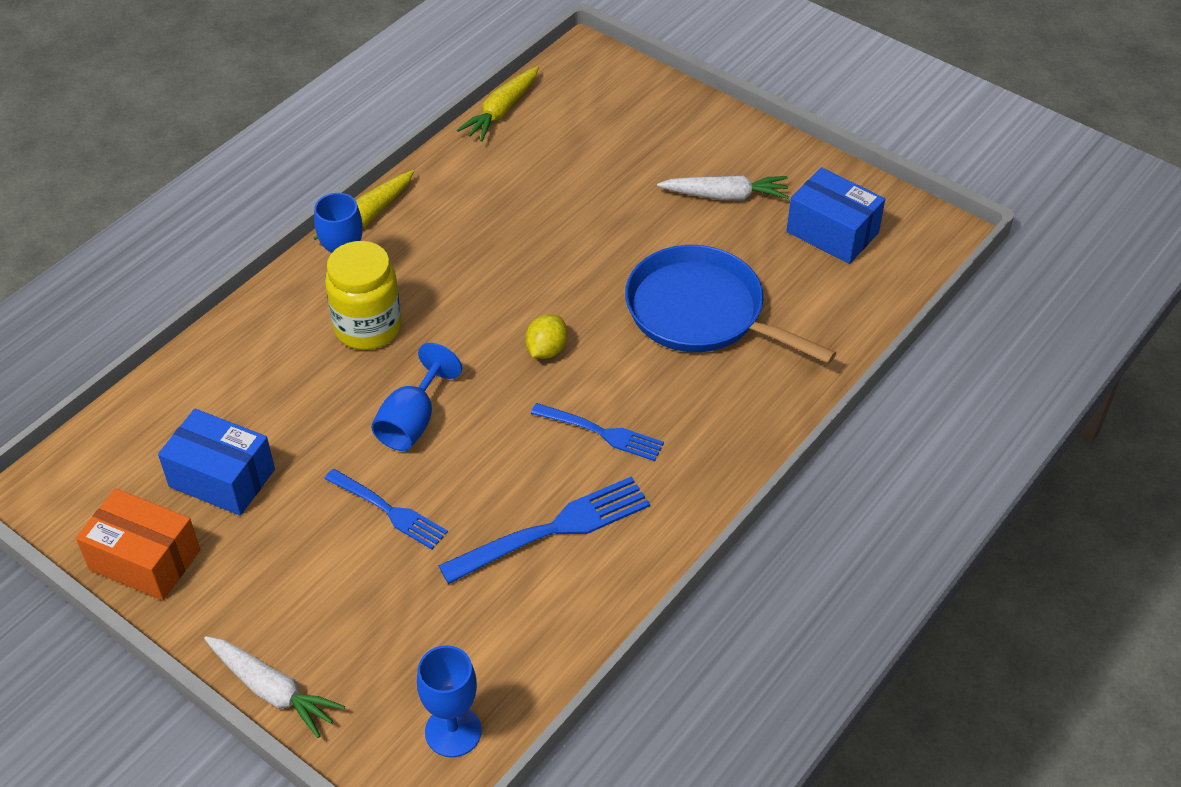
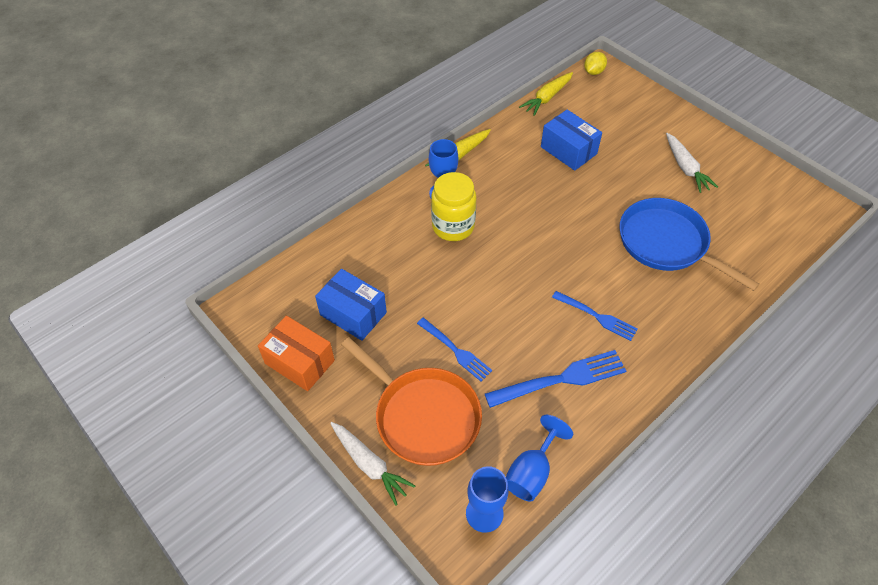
camera: 10 degrees right, 5 degrees up
(348, 611) = (423, 416): none -> orange pan
(412, 421) = (475, 292): blue goblet -> blue goblet (531, 472)
(546, 350) = (564, 255): yellow lemon -> yellow lemon (593, 72)
(725, 196) = (685, 168): white carrot -> white carrot turned 60 degrees clockwise
(832, 232) = (755, 200): blue box -> blue box (568, 150)

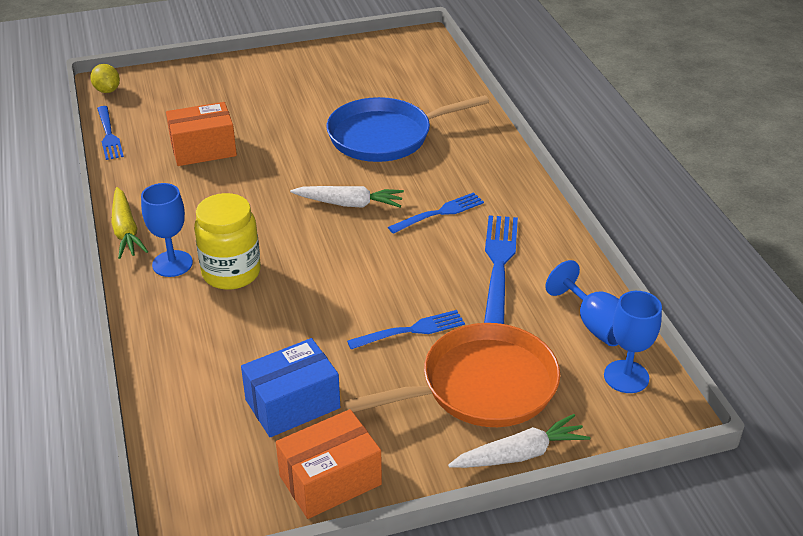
camera: 65 degrees left, 15 degrees down
(547, 98) = (108, 135): yellow carrot -> blue fork
(568, 150) = (203, 149): blue box -> orange box
(685, 168) = (302, 88): white carrot -> white carrot (349, 204)

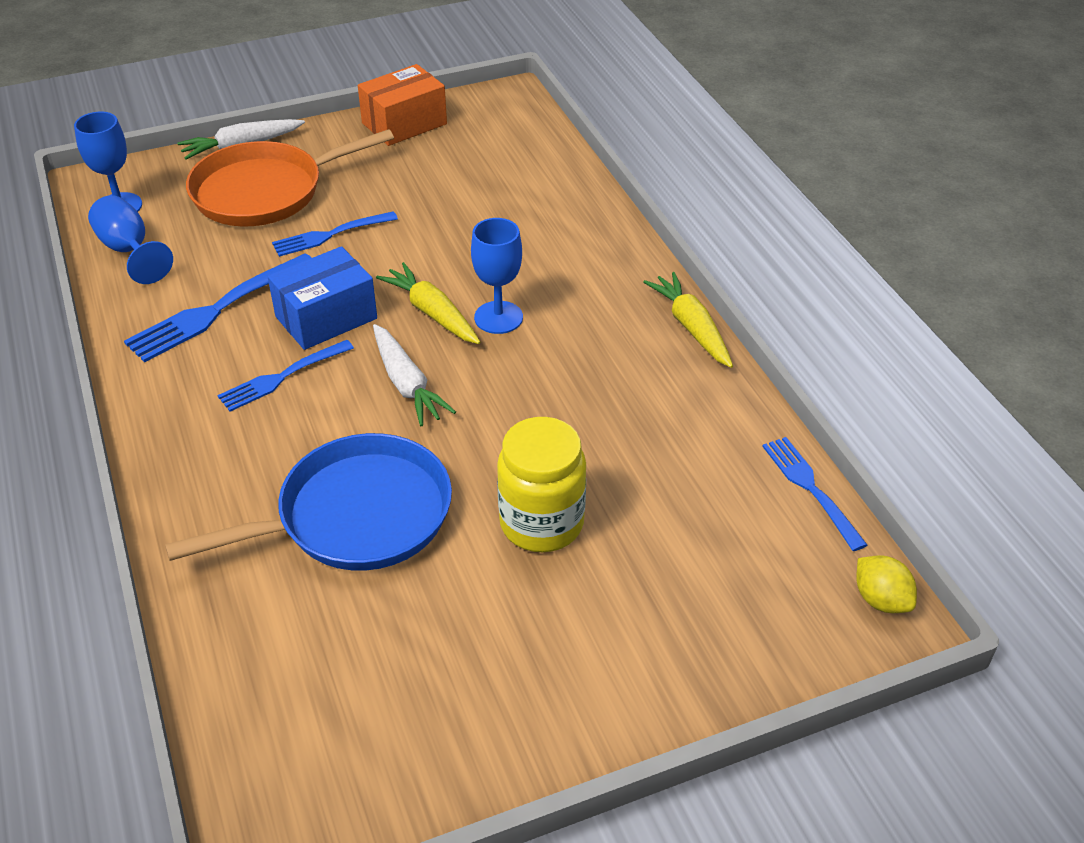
camera: 175 degrees right, 5 degrees up
(172, 264) = (613, 290): blue goblet -> blue goblet (498, 317)
(203, 149) = (645, 468): orange box -> none
(231, 273) = (539, 283): yellow jar -> yellow jar (541, 523)
(292, 404) = (444, 170): blue box -> blue box (326, 317)
(325, 253) = (432, 313): none -> yellow carrot
(349, 204) = (407, 384): white carrot -> white carrot turned 120 degrees counterclockwise
(499, 266) = (218, 309): blue fork -> blue fork turned 45 degrees clockwise

